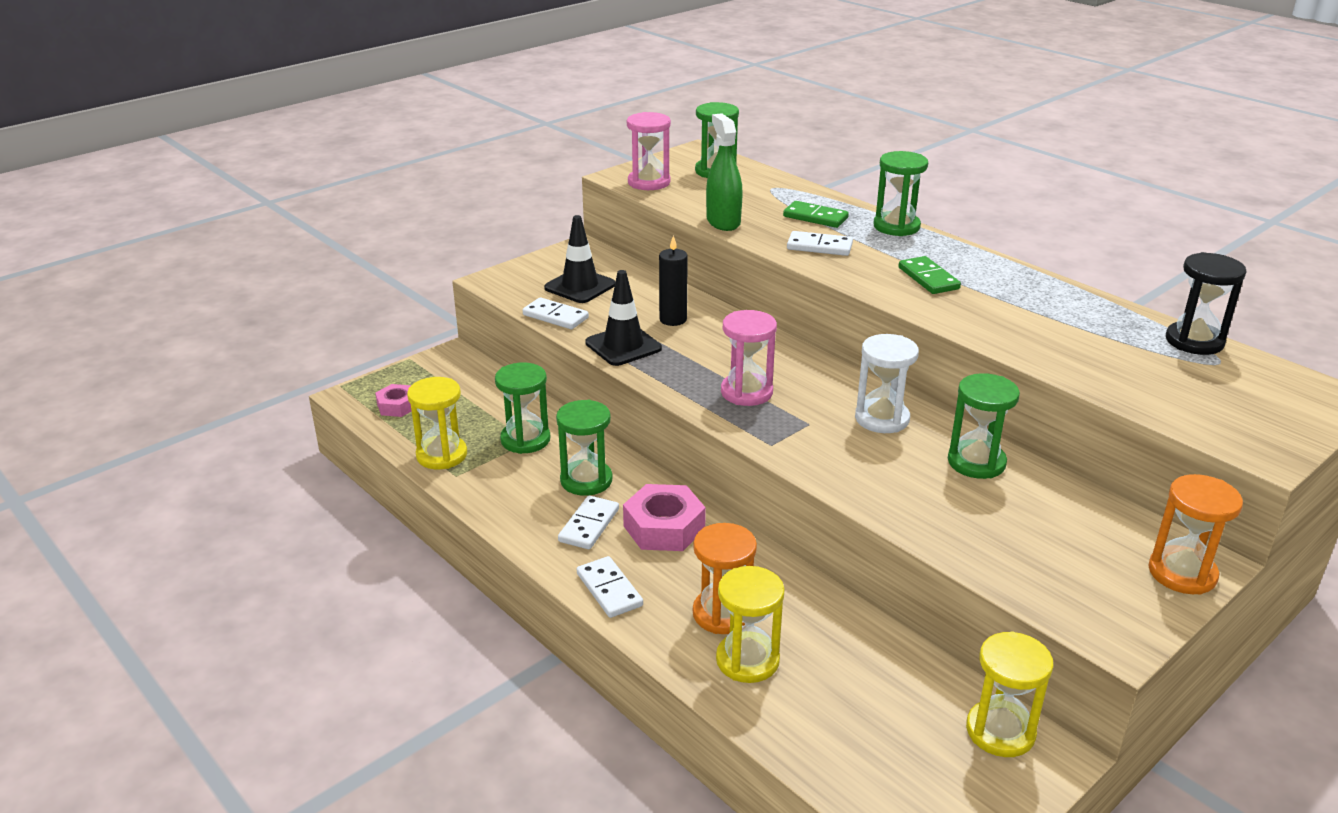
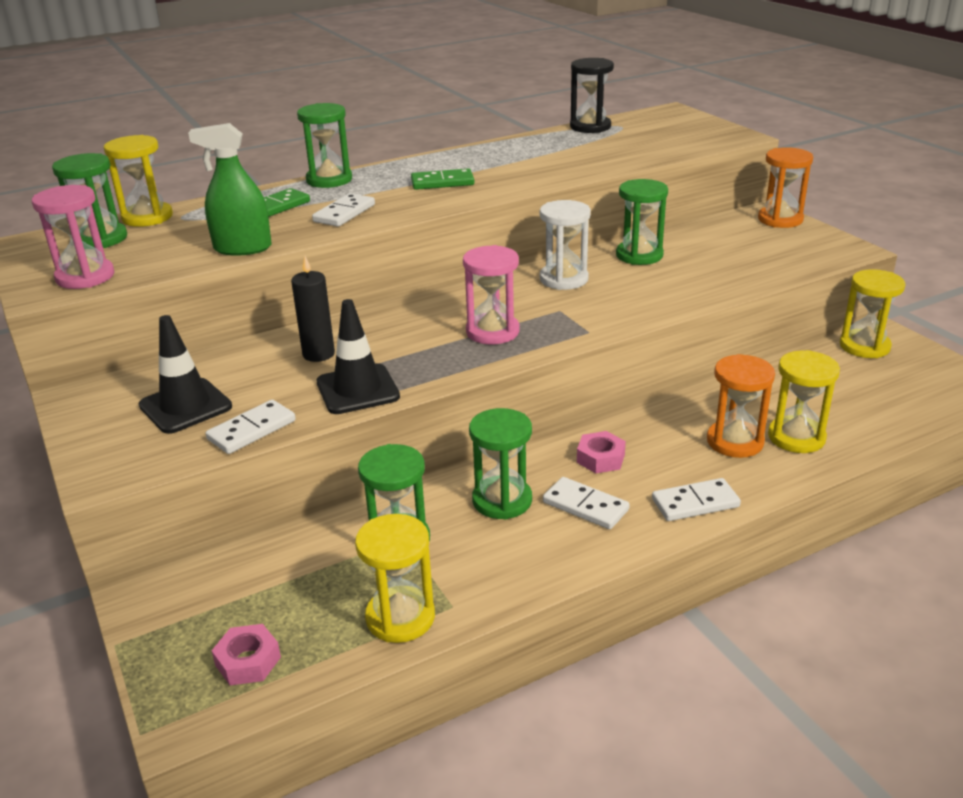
camera: 75 degrees left, 0 degrees up
(664, 527) = (600, 458): pink nut -> pink nut, size x0.60
(765, 176) = (147, 217): none -> yellow hourglass

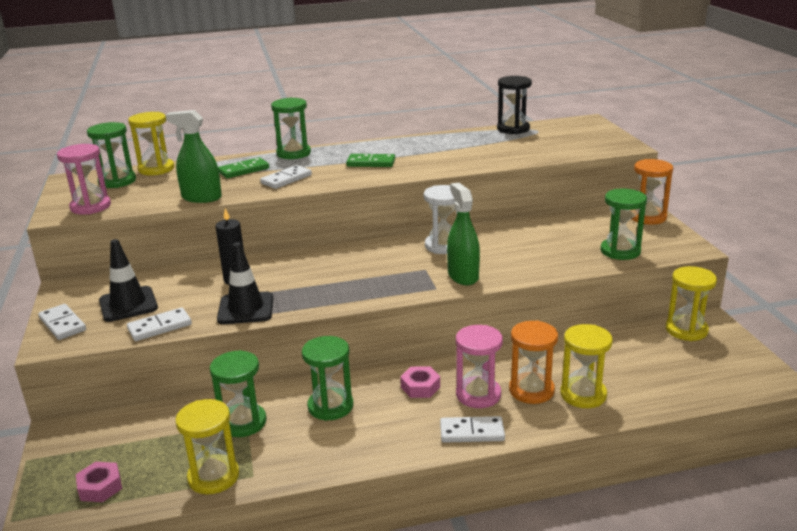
camera: 15 degrees right, 5 degrees down
(492, 332) = (365, 279): pink hourglass -> pink hourglass (478, 395)
(585, 506) = (388, 421): white domino -> white domino (62, 324)
(612, 313) = (463, 276): none -> green spray bottle
(639, 255) = (513, 234): green hourglass -> green hourglass (620, 251)

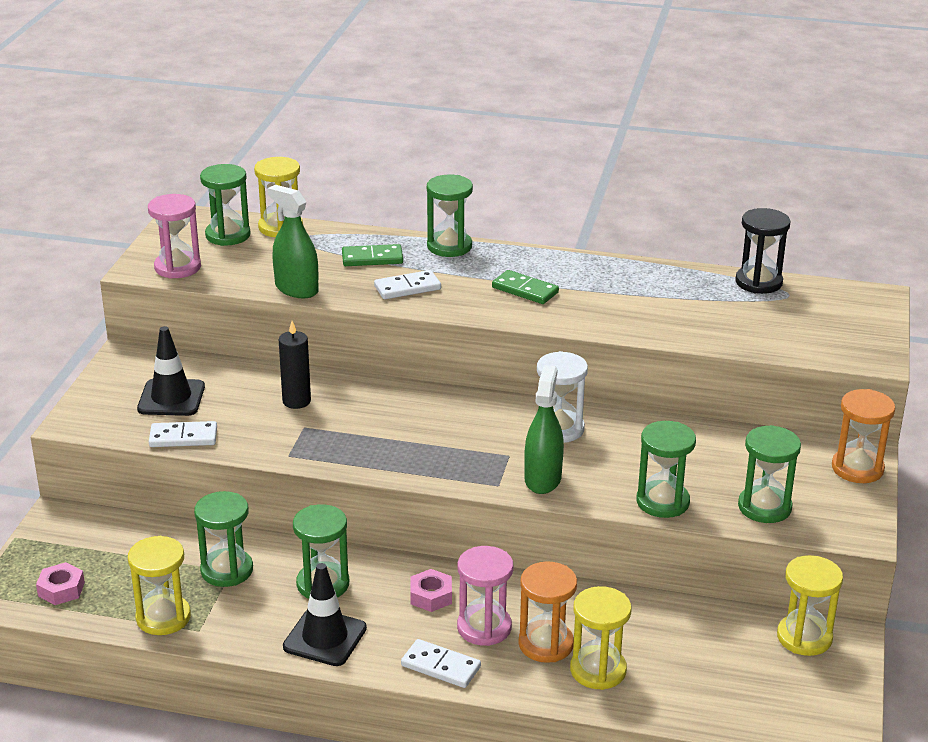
camera: 25 degrees right, 5 degrees up
(62, 324) = (97, 402): white domino -> none
(246, 309) = (280, 443): black traffic cone -> black traffic cone (325, 637)
(555, 266) = (662, 502): none -> green hourglass

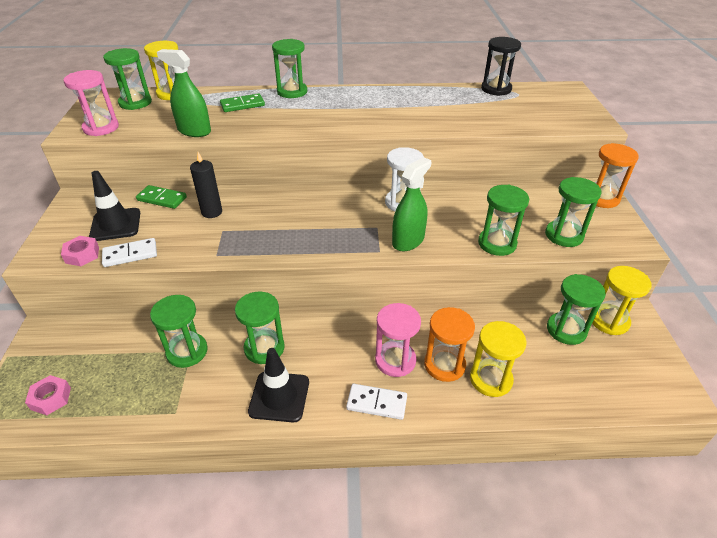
camera: 15 degrees left, 10 degrees up
(163, 617) = (143, 407): yellow hourglass -> none
(407, 288) = (274, 120): white domino -> none
(431, 596) = (347, 341): pink nut -> pink nut (82, 255)
(525, 290) = (354, 112): green domino -> green domino (162, 199)
(542, 479) = (408, 241): green spray bottle -> green spray bottle turned 45 degrees clockwise
(735, 637) = (566, 330): none -> green hourglass

